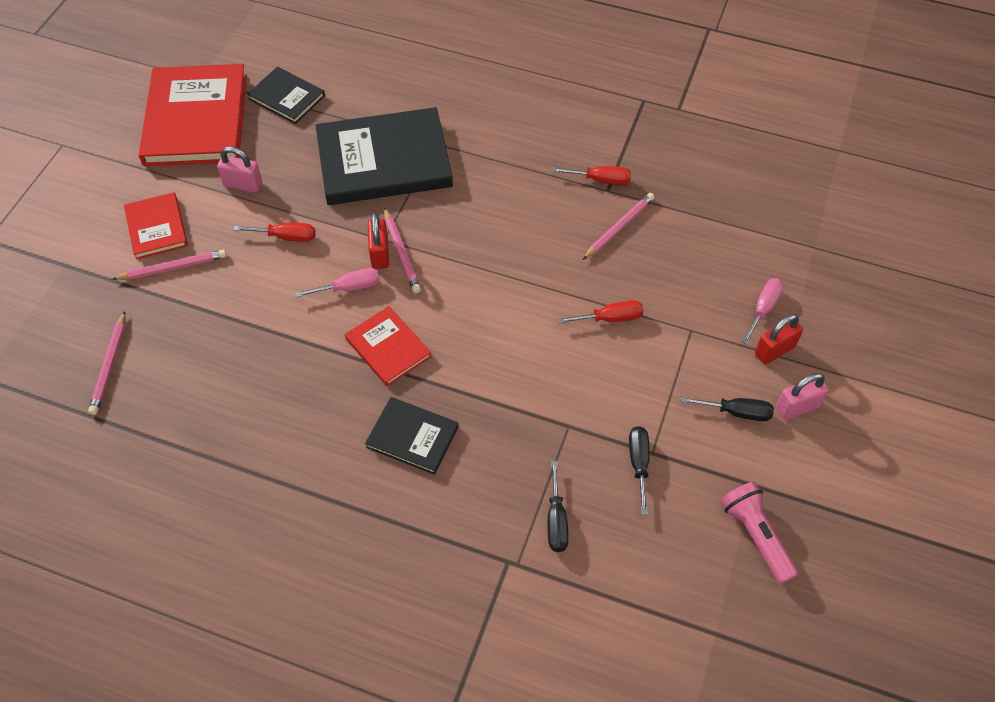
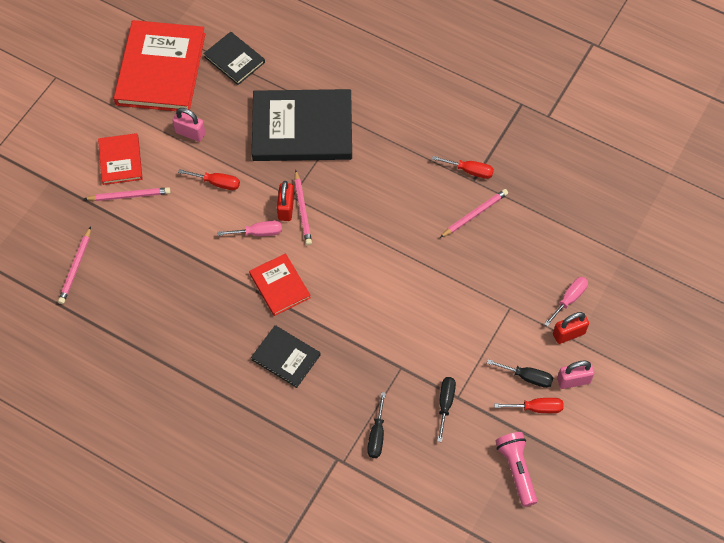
camera: 10 degrees right, 5 degrees up
(610, 318) = (450, 288): red screwdriver -> red screwdriver (537, 408)

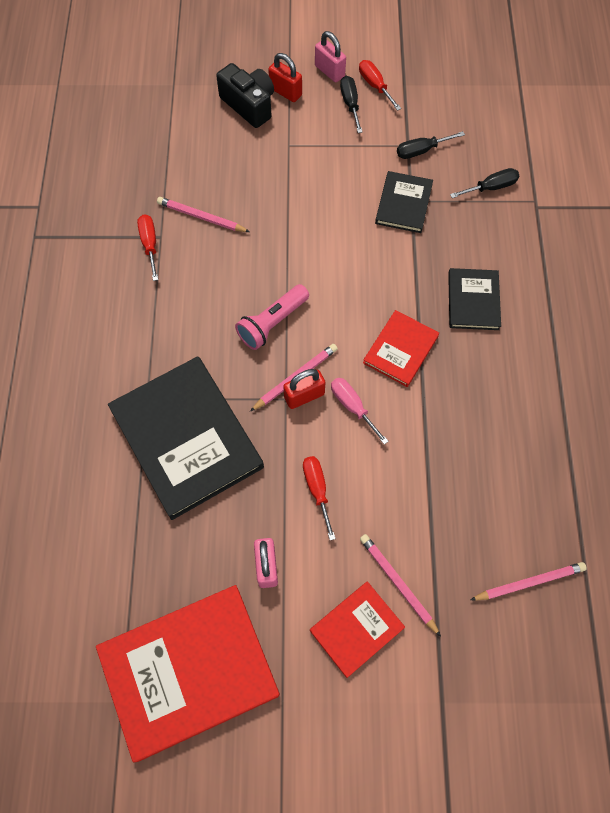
camera: 120 degrees left, 5 degrees up
(234, 59) = (124, 580): black book -> black book (403, 204)
(516, 470) = (442, 77): pink flashlight -> pink flashlight (272, 323)
(569, 299) = (249, 105): pink screwdriver -> black camera

